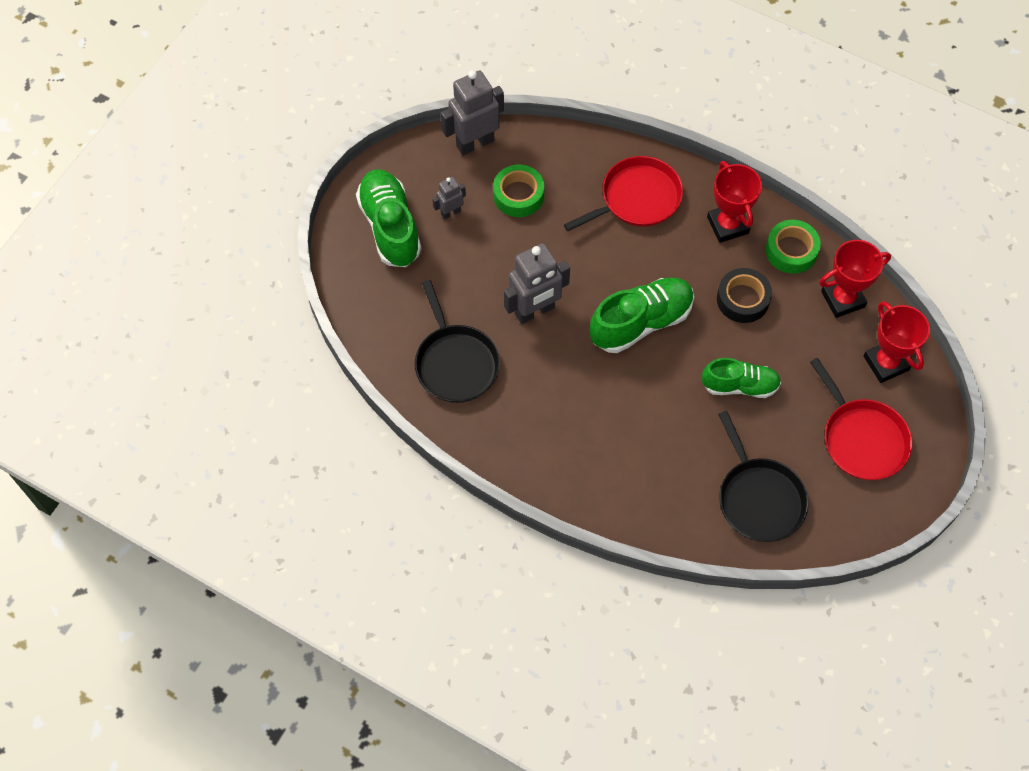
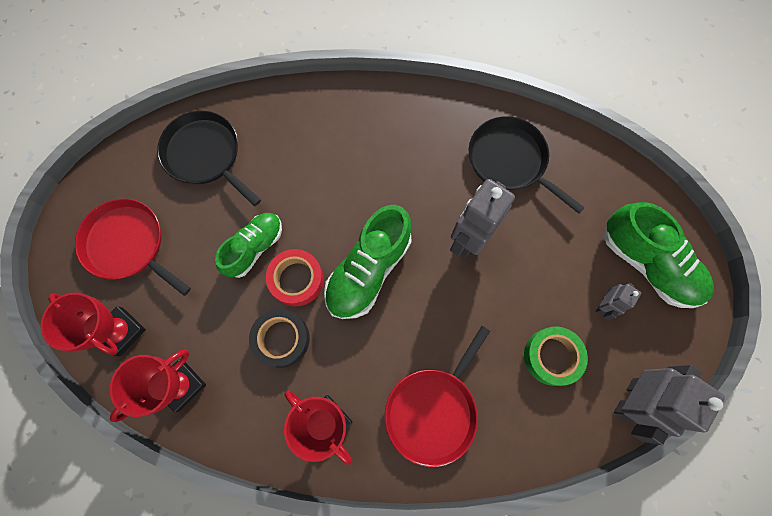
camera: 155 degrees right, 10 degrees up
(710, 342) = (296, 279): none -> red tape
(739, 386) = (254, 248): green shoe -> green shoe turned 150 degrees clockwise
(791, 251) = (250, 420): green tape -> none

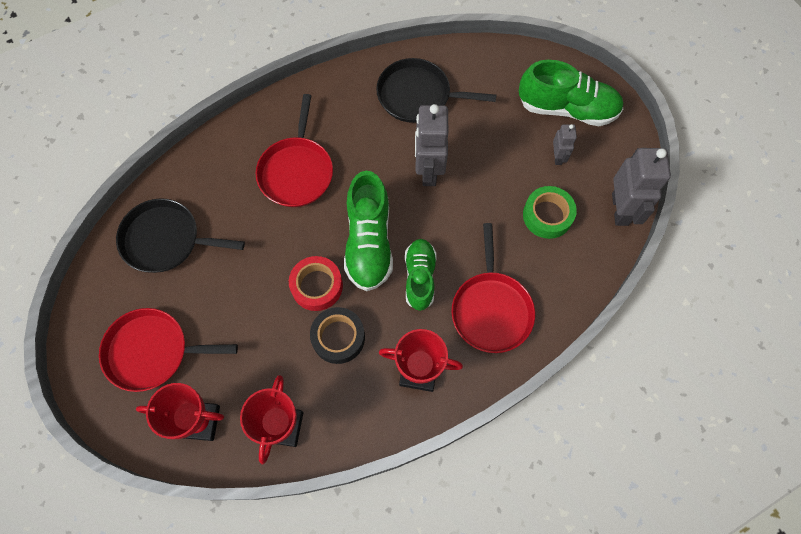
camera: 35 degrees left, 5 degrees down
(254, 248) = (264, 284): green shoe -> green shoe (420, 277)
(353, 164) = (296, 171): none -> red pan

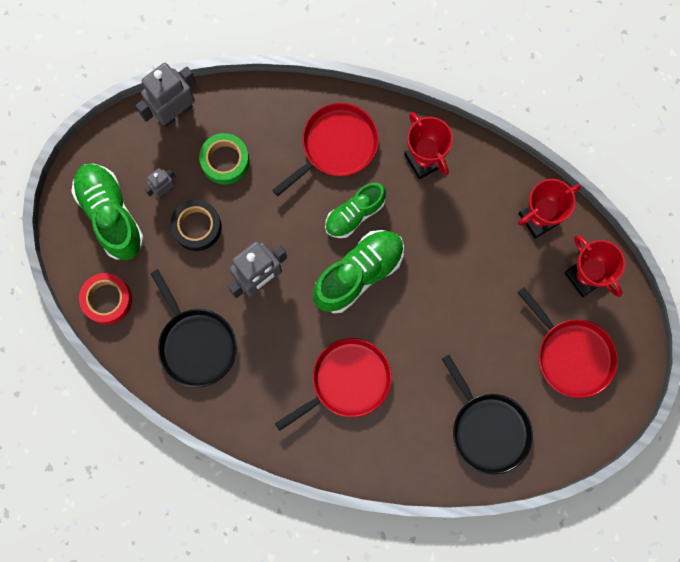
camera: 130 degrees left, 10 degrees up
(317, 286) = (424, 282): red tape -> red tape (107, 300)
(338, 337) = (448, 234): black tape -> black tape (197, 227)

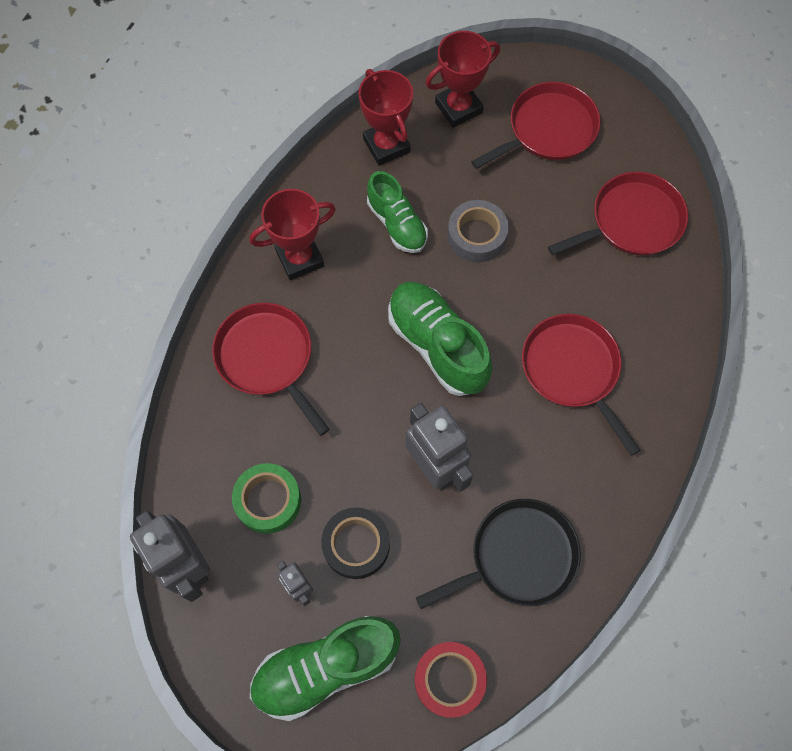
camera: 85 degrees left, 10 degrees down
(354, 214) = (360, 343): green shoe -> green shoe (397, 224)
(460, 299) = (476, 236): none -> grey tape
(488, 429) = (631, 221): black pan -> red pan

